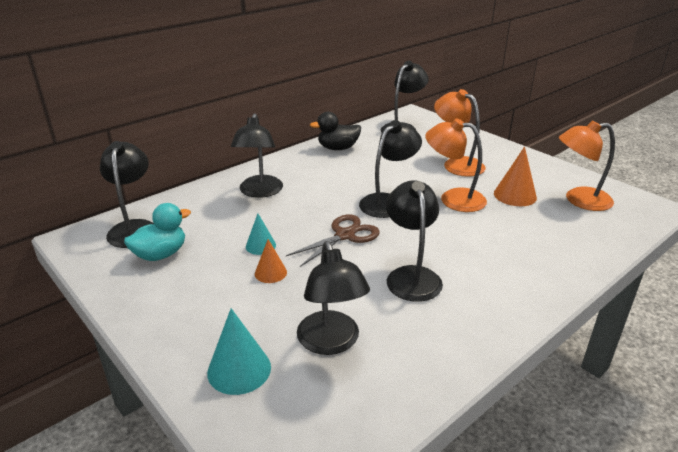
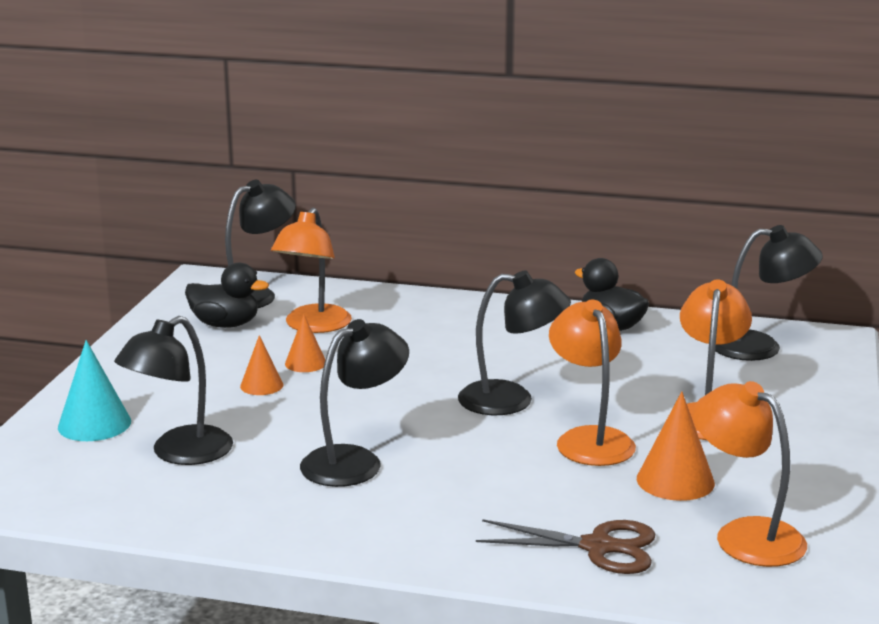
camera: 55 degrees right, 10 degrees down
(161, 254) = (225, 325): turquoise duck -> black duck
(213, 224) = (313, 326): none -> orange lamp
(259, 192) = (418, 323): black lamp -> none
(260, 246) = (305, 363): turquoise cone -> orange cone
(345, 235) = (390, 399): brown scissors -> brown scissors (598, 547)

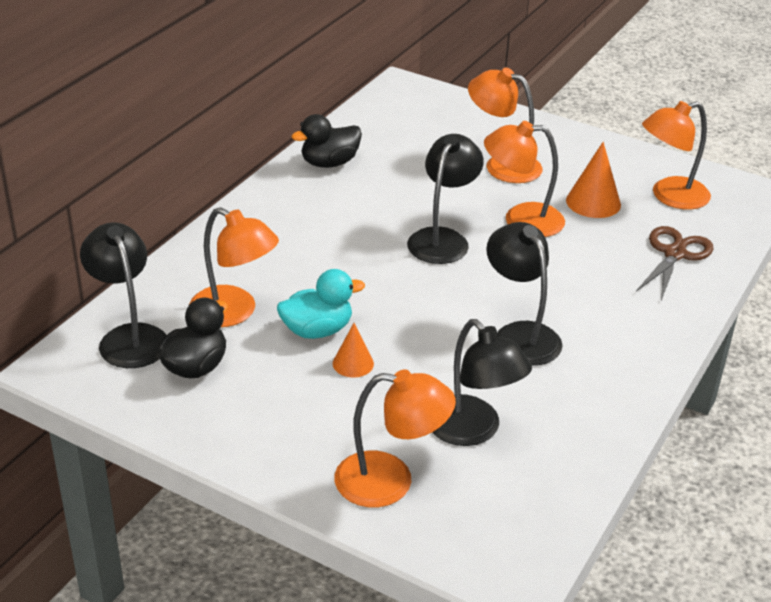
camera: 75 degrees left, 15 degrees up
(94, 424) = (390, 481): turquoise cone -> orange lamp
(305, 363) = (317, 330): orange cone -> turquoise duck
(760, 347) = (401, 114): black lamp -> none

